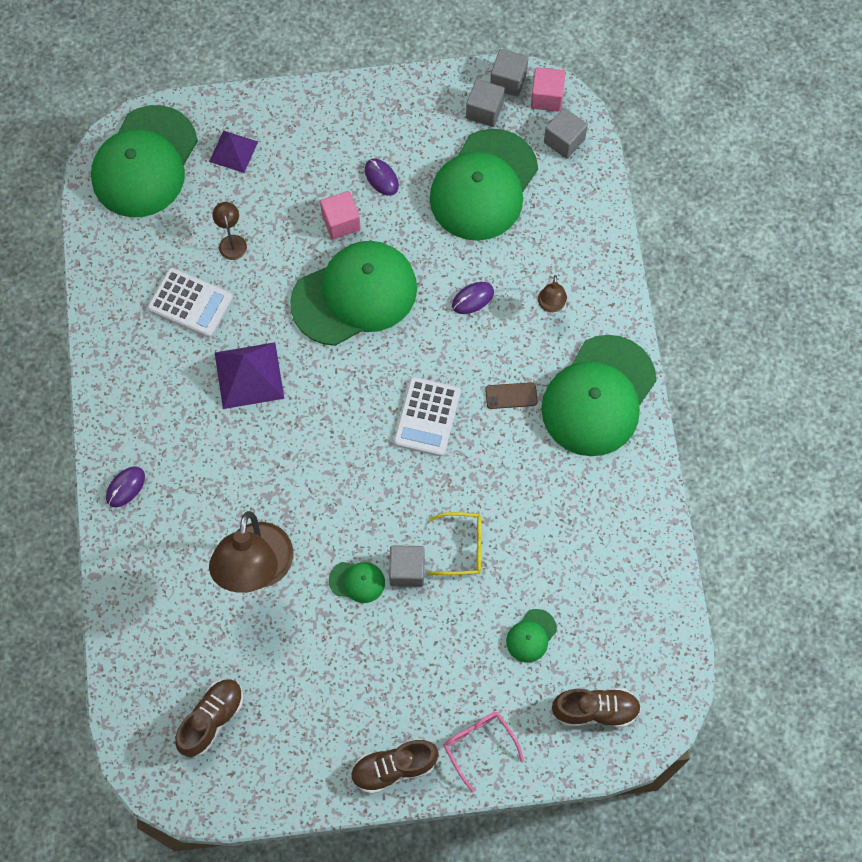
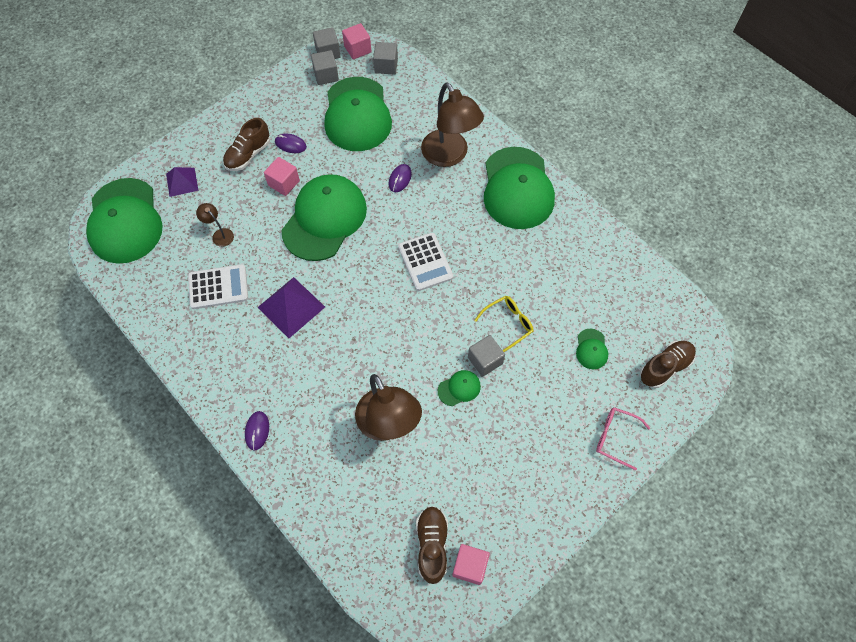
camera: 35 degrees left, 5 degrees down
(233, 765) = (470, 566): none -> pink cube
(393, 768) = (575, 490): brown shoe -> brown shoe (248, 155)
(511, 396) = (466, 219): brown phone -> none
(551, 305) = (449, 156): brown lamp -> brown lamp, size x2.29

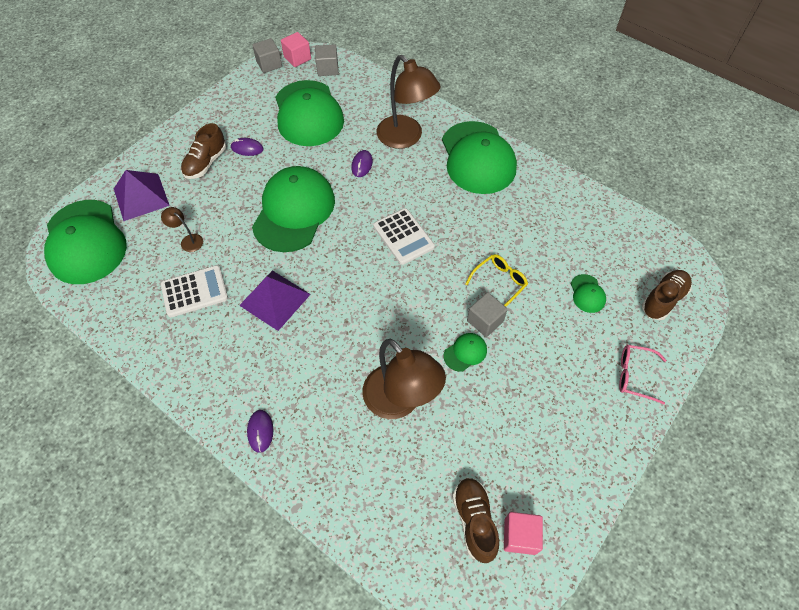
camera: 10 degrees left, 5 degrees down
(182, 182) = (141, 197): purple pyramid -> purple pyramid, size x1.55
(284, 183) = (246, 184): pink cube -> none
(326, 75) = (271, 84): grey cube -> none

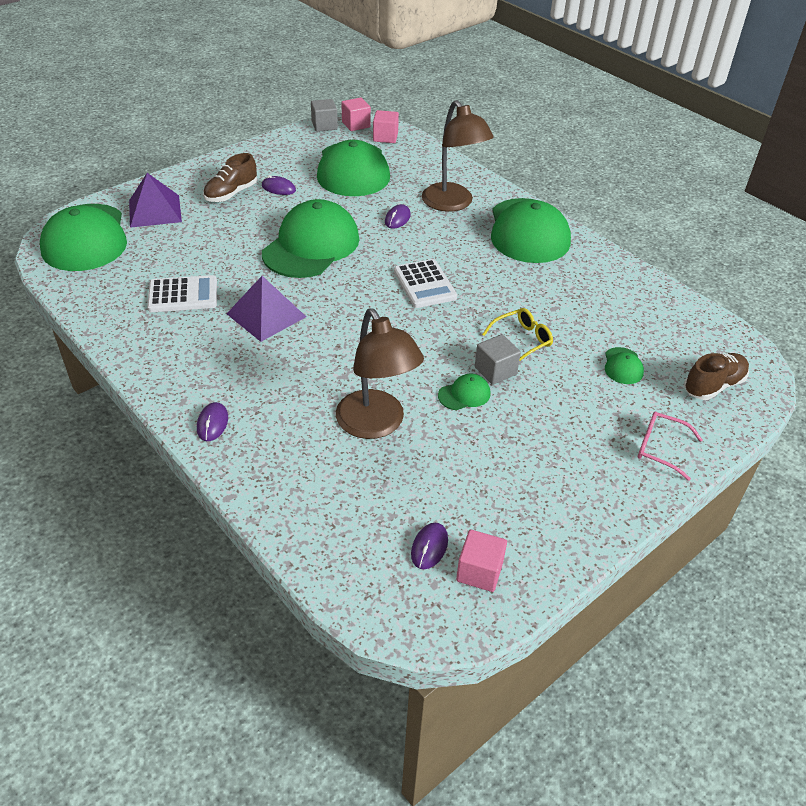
camera: 10 degrees right, 15 degrees down
(188, 240) = (191, 253): brown lamp -> none
(327, 69) = (385, 137): grey cube -> pink cube
(474, 521) = (429, 547): brown shoe -> purple mouse

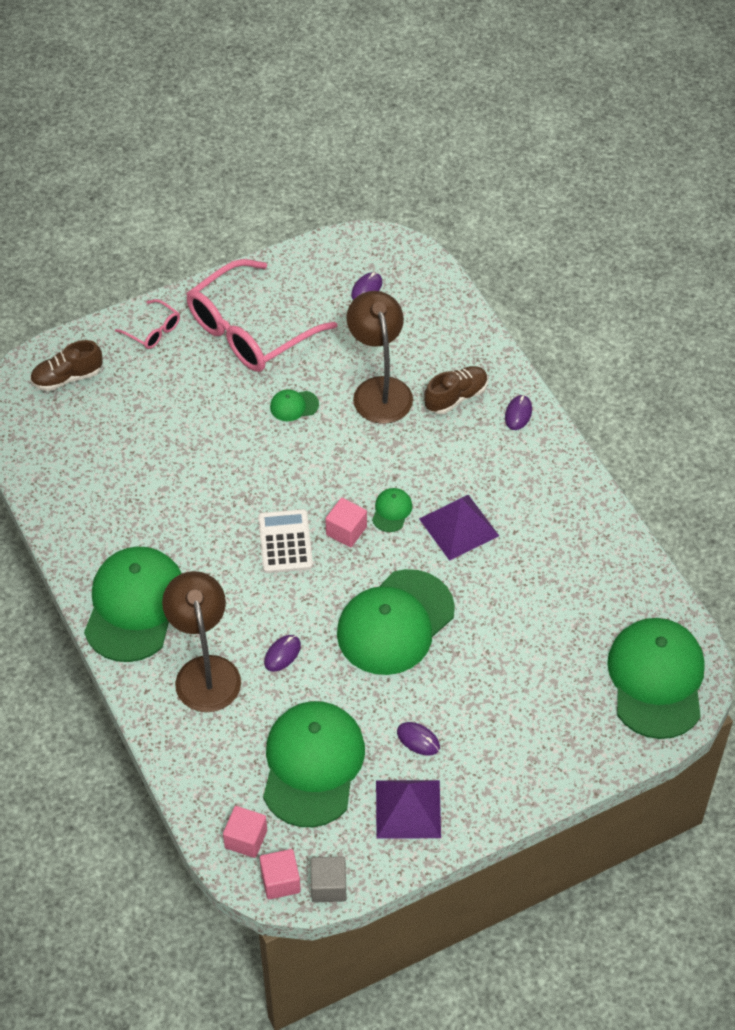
camera: 165 degrees left, 10 degrees up
(154, 211) = (577, 718): purple pyramid -> purple pyramid (408, 809)
(183, 295) = (542, 569): white calculator -> none
(231, 194) = (480, 738): brown shoe -> brown shoe (456, 397)
(479, 571) = (337, 268): pink cube -> pink cube (346, 531)
(495, 371) = (256, 425): grey cube -> none
(522, 340) = (215, 454): yellow glasses -> none
(551, 467) = (249, 331): none -> pink glasses
(623, 366) = (136, 411): green cap -> green cap (391, 511)

